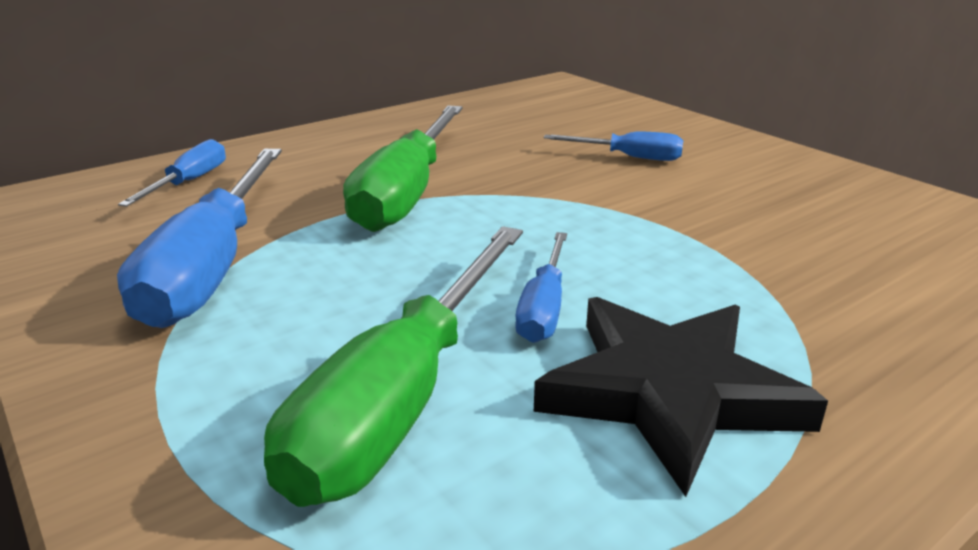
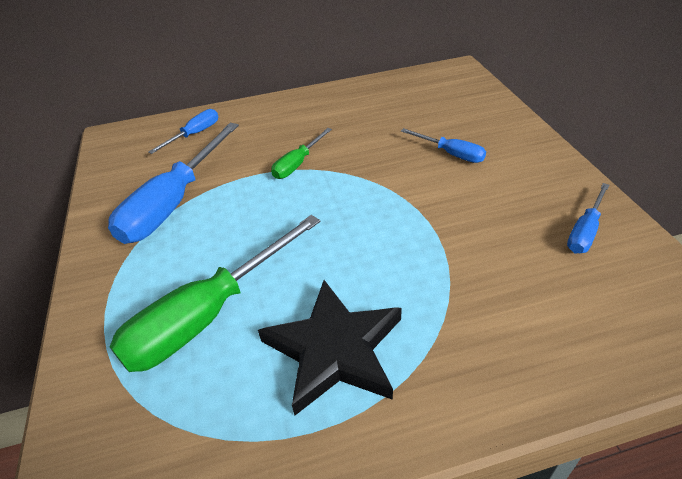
camera: 25 degrees right, 15 degrees up
(407, 193) = (297, 164): green screwdriver -> green screwdriver, size x0.51
(543, 308) = (312, 272): blue screwdriver -> blue screwdriver (584, 231)

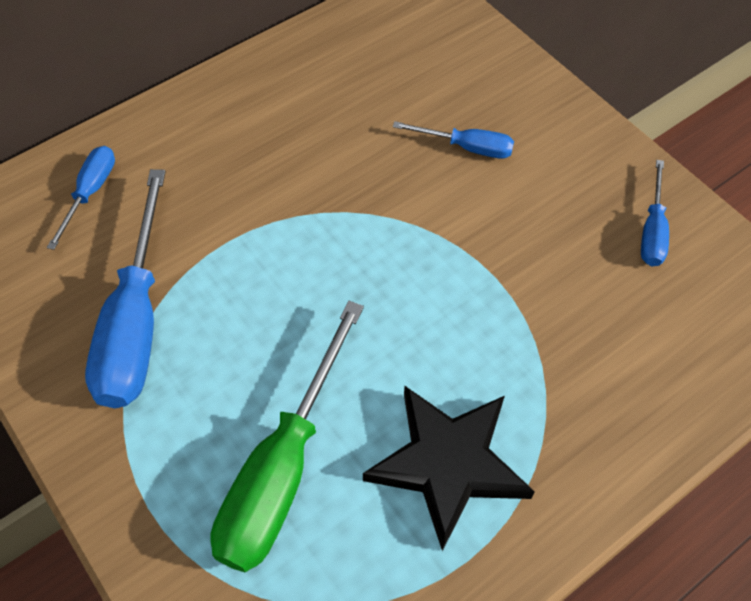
camera: 25 degrees left, 15 degrees up
(297, 164) = (274, 212): green screwdriver -> none

